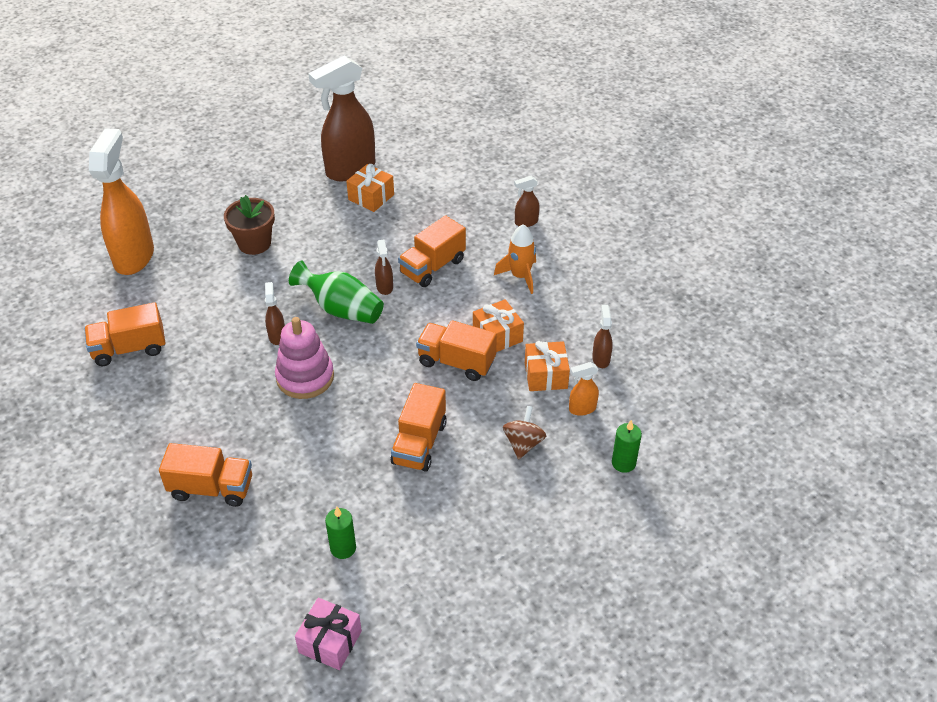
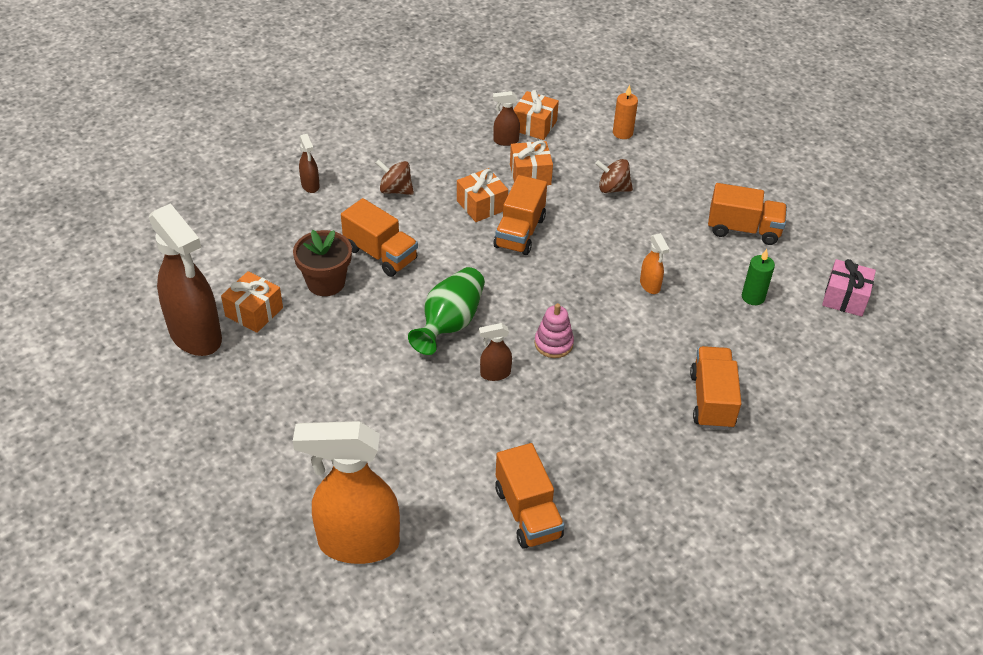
camera: 95 degrees left, 0 degrees up
(254, 243) = (335, 415): brown flower pot -> brown flower pot (326, 282)
(305, 377) = (553, 343): pink stacking toy -> pink stacking toy, size x0.63
(384, 287) = (413, 290): brown spray bottle -> none
(419, 443) = (625, 254): orange truck -> orange truck (743, 229)
(520, 276) = (395, 190): orange rocket -> brown spinning top
(582, 409) = (567, 154): orange spray bottle -> orange spray bottle (650, 285)
(623, 463) = (622, 133): green candle -> orange candle
(630, 384) = (534, 125): none -> orange gift

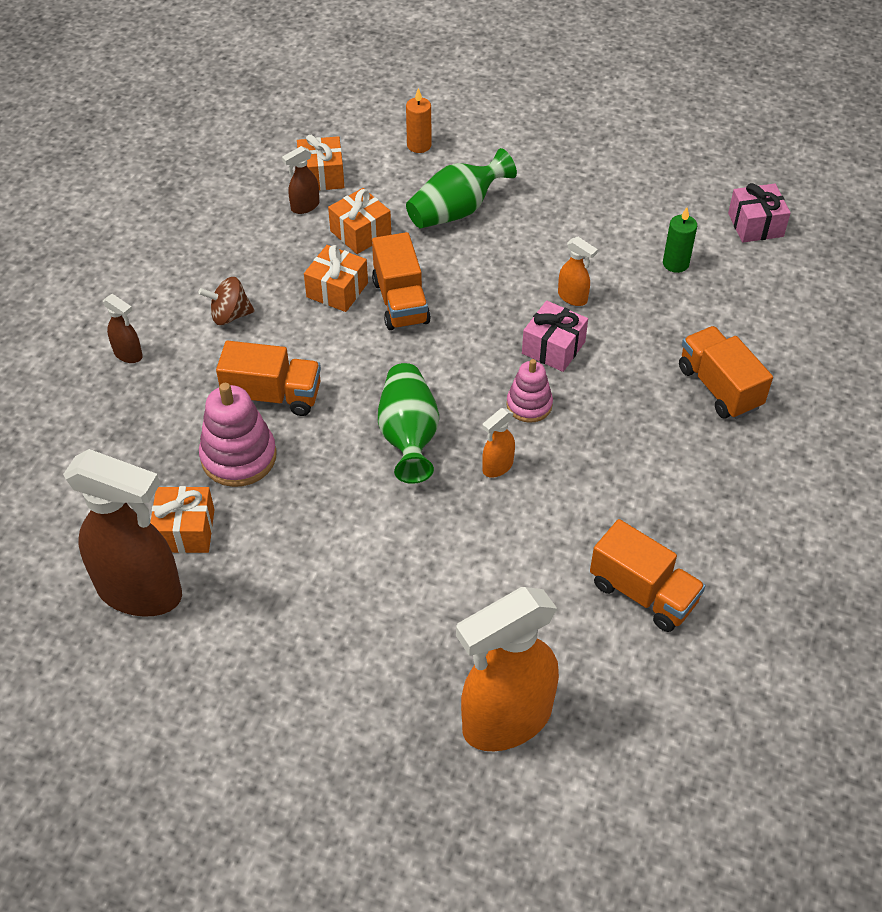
camera: 30 degrees left, 5 degrees up
(326, 282) = (239, 457): brown flower pot -> pink stacking toy
(495, 374) = (497, 467): brown spray bottle -> orange spray bottle
(605, 313) = (553, 347): none -> pink gift
(613, 188) = (456, 211): brown spinning top -> green vase
(743, 229) = (614, 197): orange truck -> none

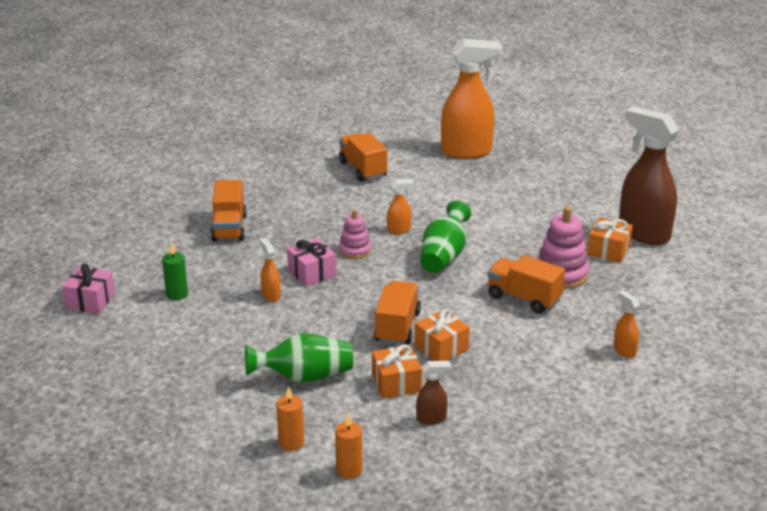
camera: 155 degrees left, 20 degrees down
(128, 354) = (624, 350): brown spray bottle -> orange spray bottle
(230, 315) = (535, 354): brown spinning top -> none
(321, 176) = (400, 442): orange gift -> none
(352, 138) = (349, 470): none -> orange candle

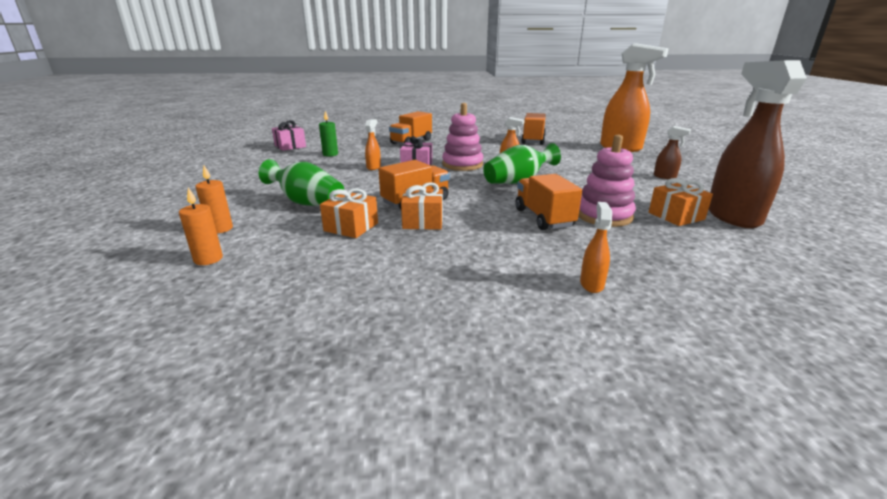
camera: 40 degrees right, 5 degrees down
(355, 250) = (462, 165): pink stacking toy -> pink stacking toy, size x1.60
(431, 419) = (328, 256): brown spray bottle -> brown spray bottle (665, 177)

